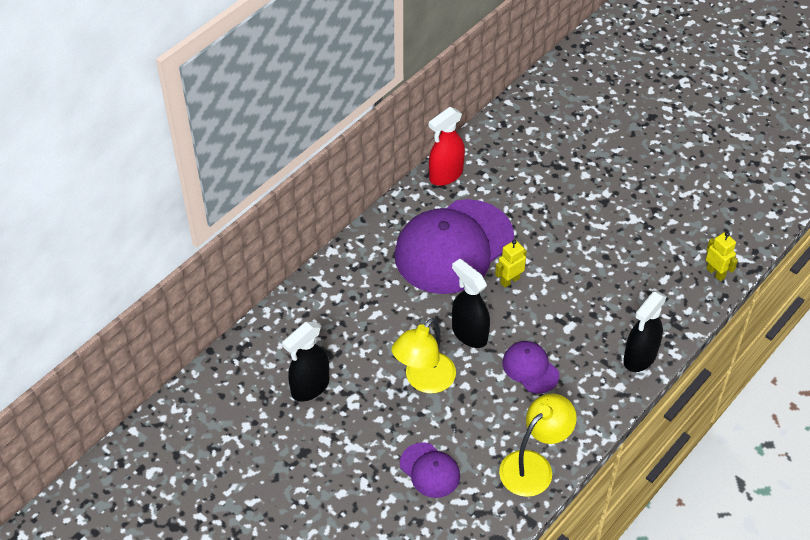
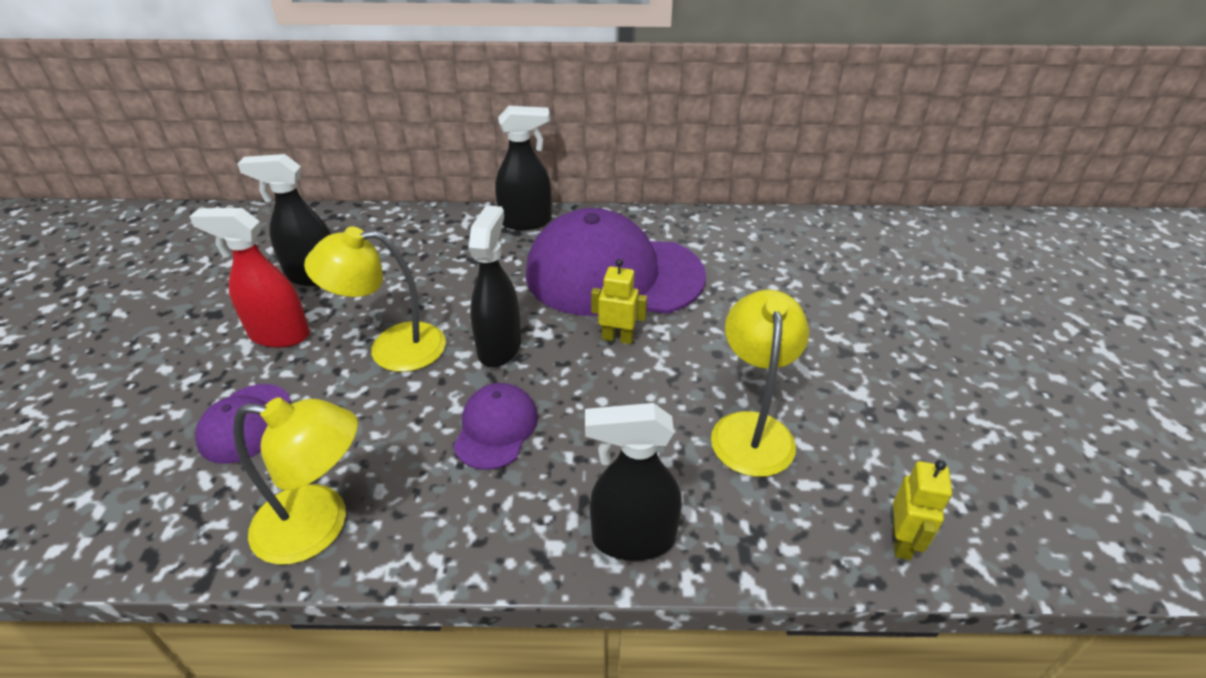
camera: 50 degrees right, 10 degrees down
(356, 253) = (526, 222): none -> black spray bottle
(445, 175) = (701, 224): red spray bottle -> red spray bottle (279, 335)
(618, 274) = (751, 429): none -> yellow lamp

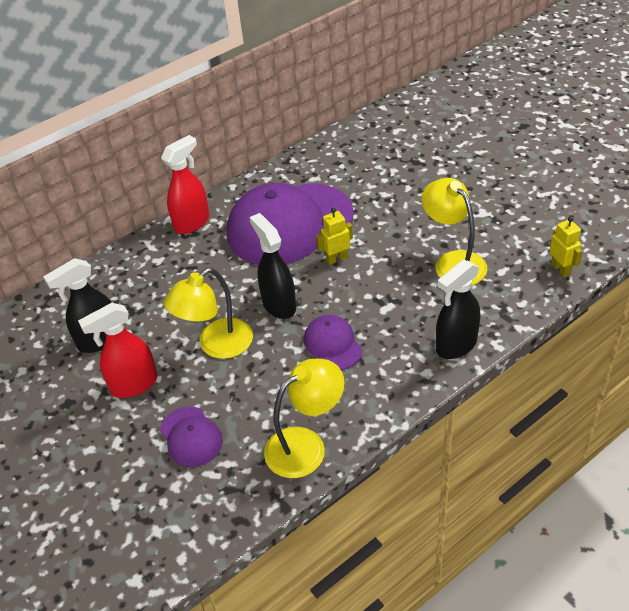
camera: 35 degrees left, 5 degrees up
(526, 222) = (192, 223): black spray bottle -> red spray bottle

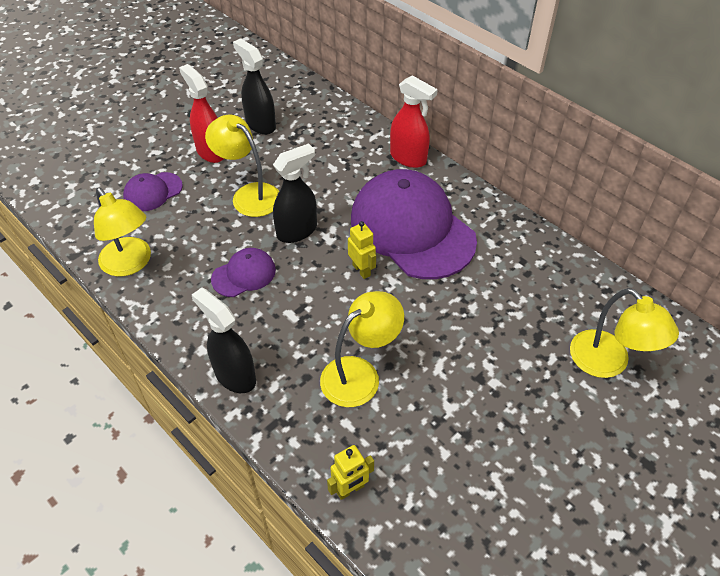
camera: 80 degrees right, 5 degrees up
(441, 132) = (608, 363): none -> yellow lamp

